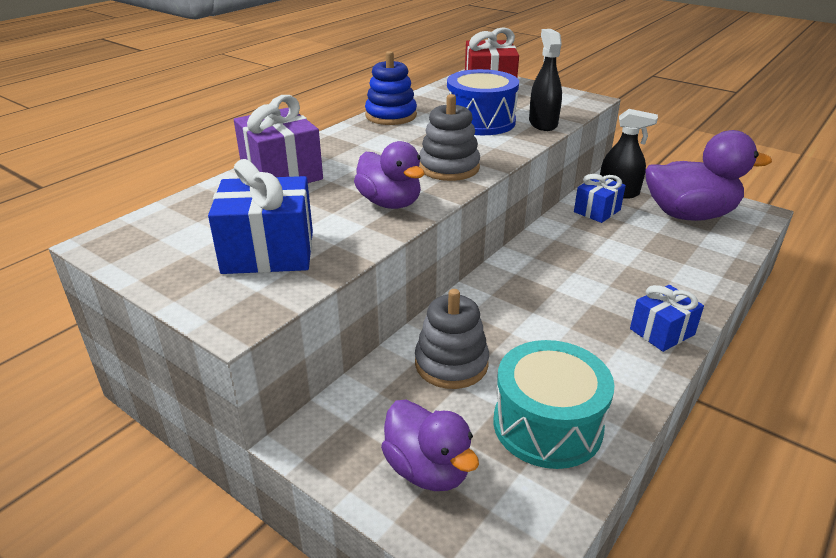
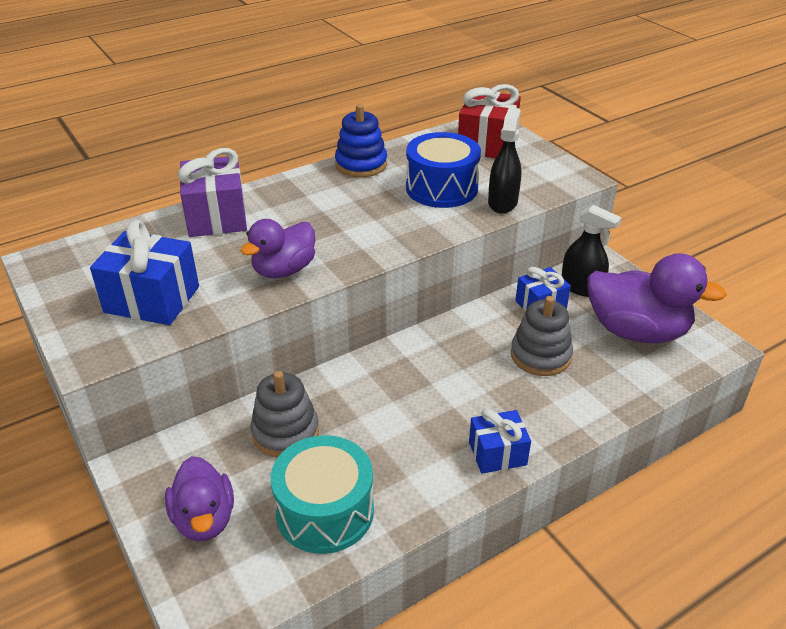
camera: 20 degrees right, 5 degrees up
(390, 203) = (284, 270): purple duck -> purple duck turned 60 degrees clockwise
(449, 168) = (366, 240): grey stacking toy -> grey stacking toy (540, 355)

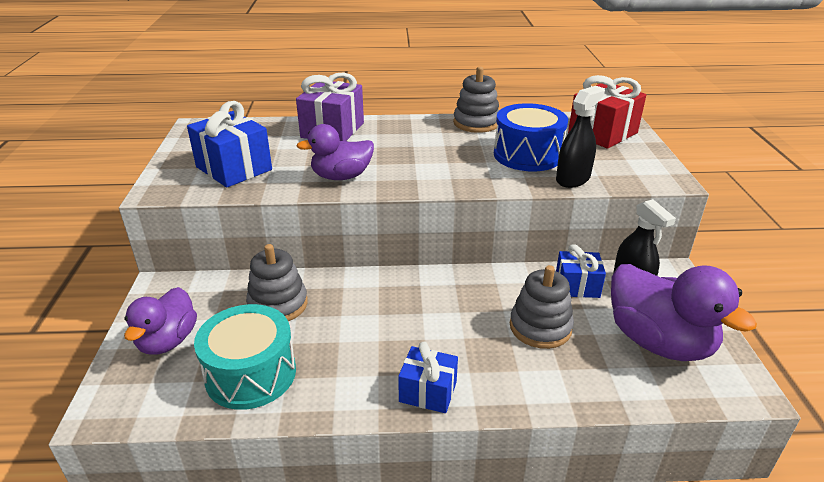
camera: 30 degrees right, 5 degrees down
(361, 164) = (476, 123): blue stacking toy -> grey stacking toy

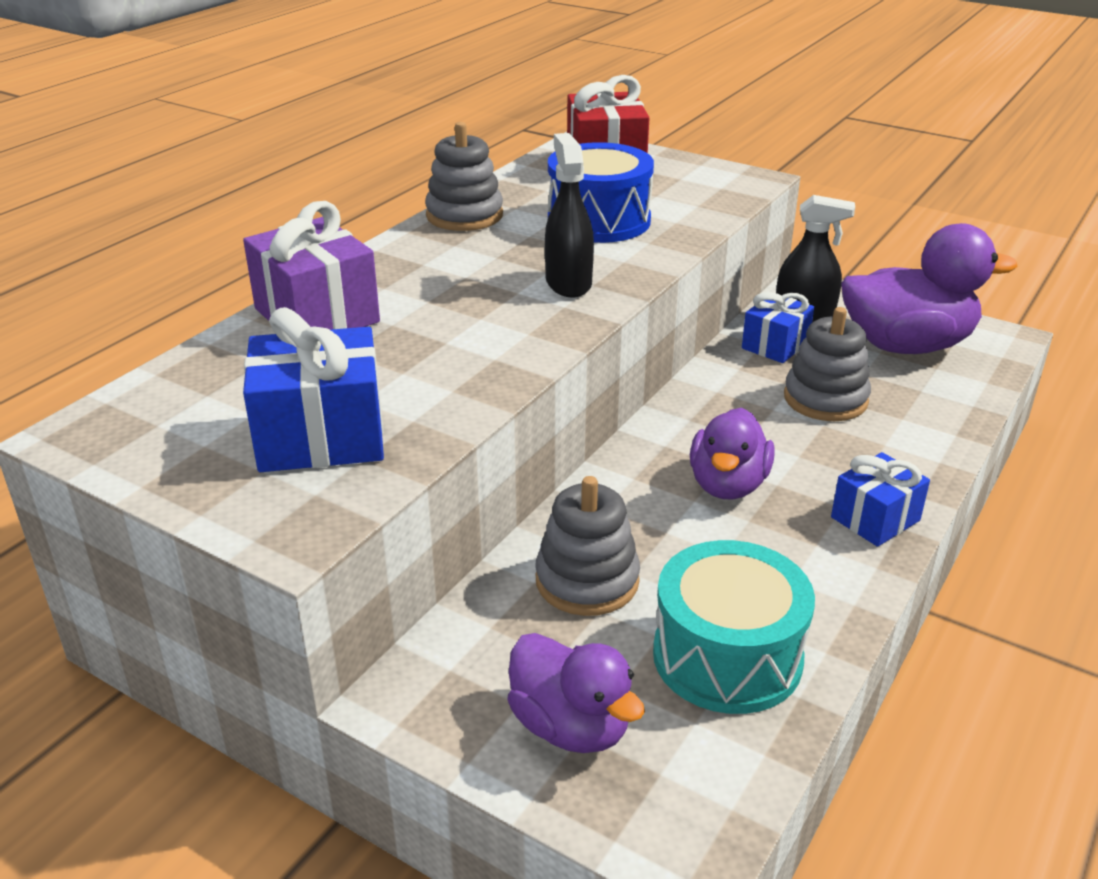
camera: 55 degrees left, 0 degrees up
(341, 176) = (483, 355): purple duck -> purple duck (728, 485)
(573, 179) = (690, 220): black spray bottle -> black spray bottle (568, 283)

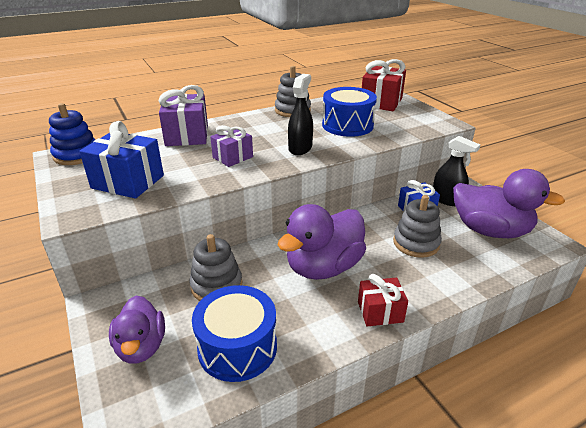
camera: 30 degrees right, 0 degrees up
(122, 420) = (76, 155): none -> blue stacking toy
(467, 332) = (233, 157): none -> purple gift
(727, 656) = (237, 347): turquoise drum -> blue drum
(728, 485) = (323, 267): purple duck -> purple duck, size x1.57
(875, 519) = (380, 312): blue gift -> red gift

